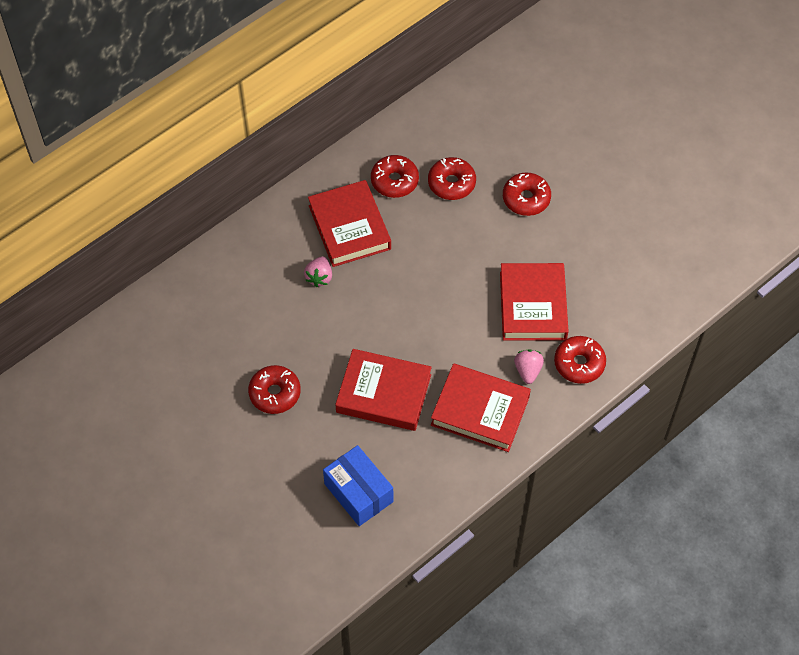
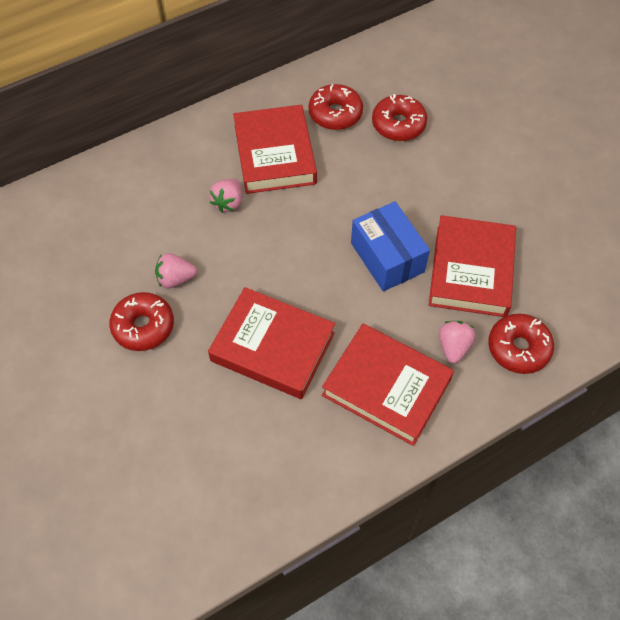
camera: 10 degrees right, 0 degrees up
(291, 350) = (175, 279): none -> pink strawberry
(358, 493) = (214, 467): blue box -> blue box (387, 257)
(526, 199) = (480, 152): red donut -> none

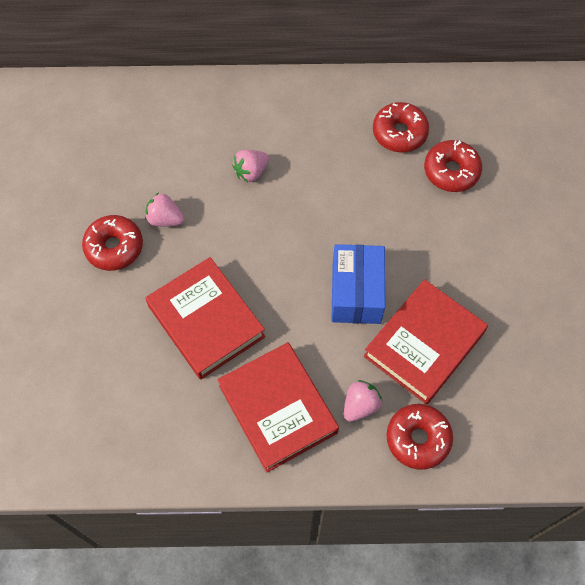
camera: 30 degrees right, 5 degrees up
(275, 154) = (320, 146): red book -> none

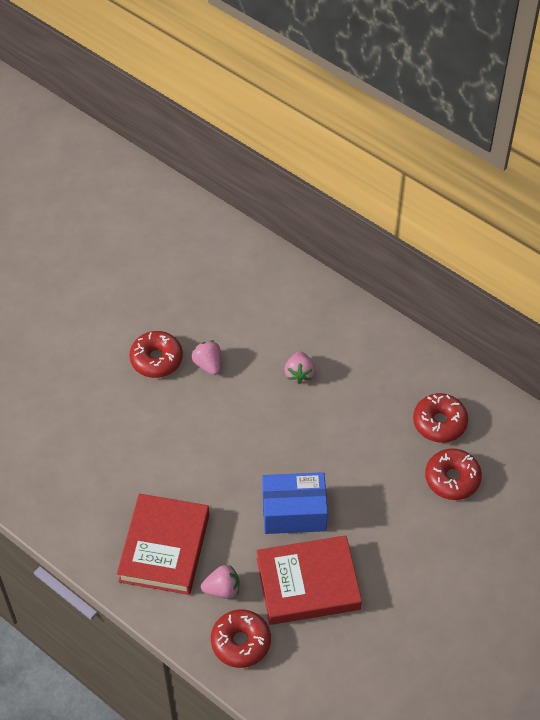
camera: 40 degrees right, 10 degrees down
(206, 321) = (171, 454): red book -> none
(251, 172) = (299, 374): pink strawberry -> pink strawberry turned 90 degrees counterclockwise
(356, 293) = (294, 512): blue box -> blue box turned 45 degrees clockwise

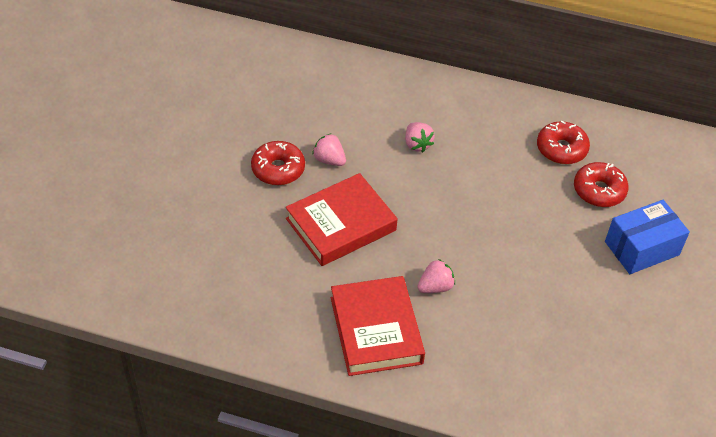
camera: 25 degrees left, 5 degrees down
(222, 589) = (451, 349): pink strawberry -> pink strawberry (435, 287)
(241, 642) = (494, 390): red donut -> none
(294, 512) = (478, 261): blue box -> blue box (642, 248)
(308, 584) = (526, 318): red book -> red book (341, 224)

